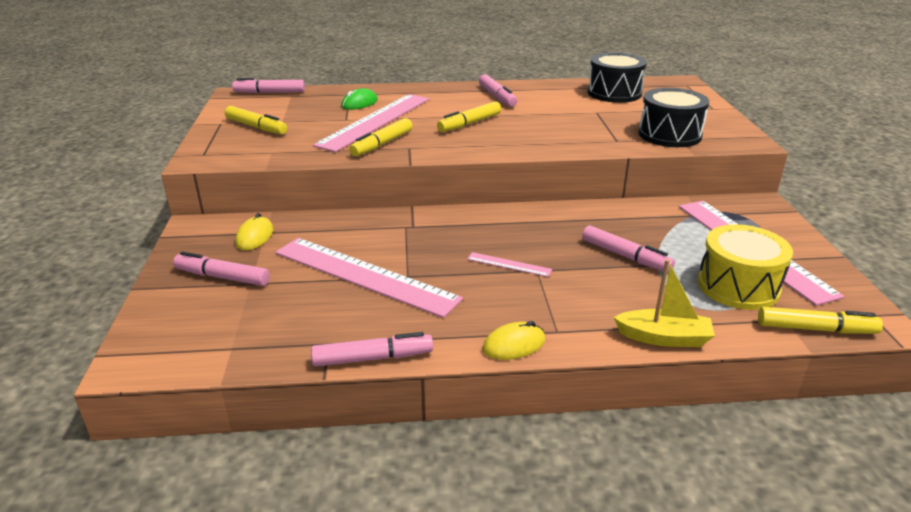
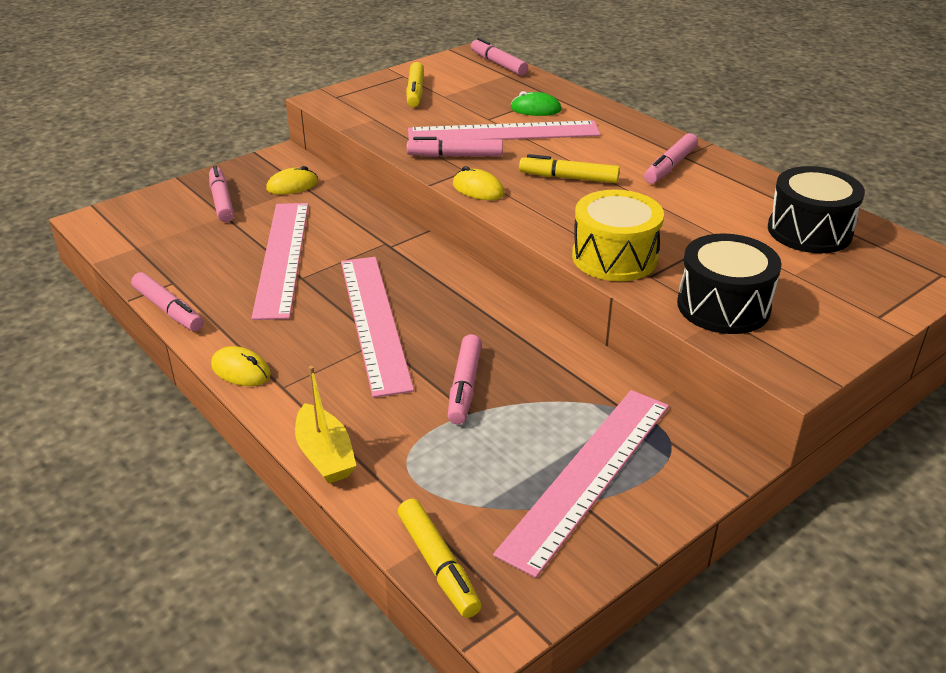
camera: 55 degrees right, 5 degrees up
(382, 144) = (455, 156): yellow marker -> pink marker
(443, 152) = (478, 189): none -> yellow mouse
(509, 264) = (374, 321): pink ruler -> pink ruler, size x2.42
(738, 286) = (479, 483): yellow drum -> yellow drum (614, 257)

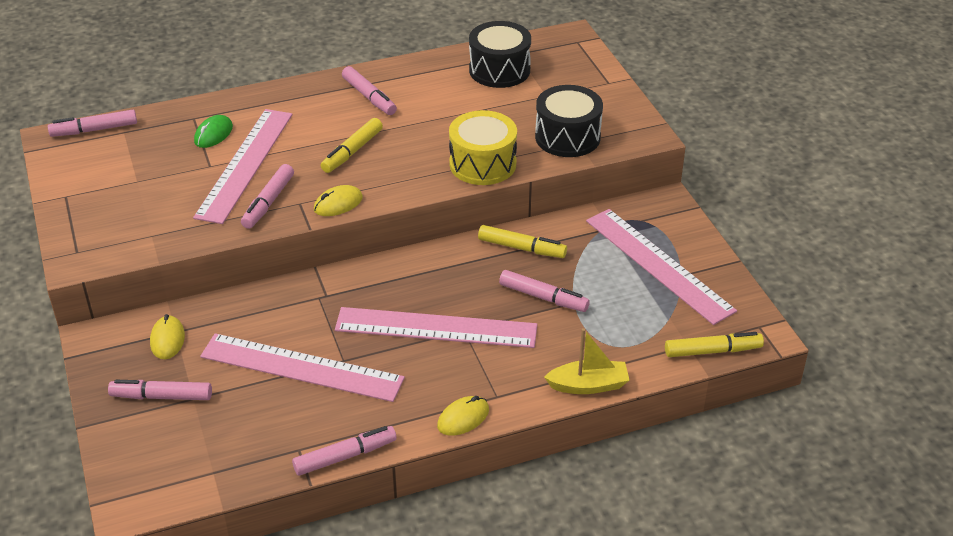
camera: 70 degrees left, 5 degrees up
(415, 91) = (112, 196): yellow marker -> yellow marker (521, 248)

